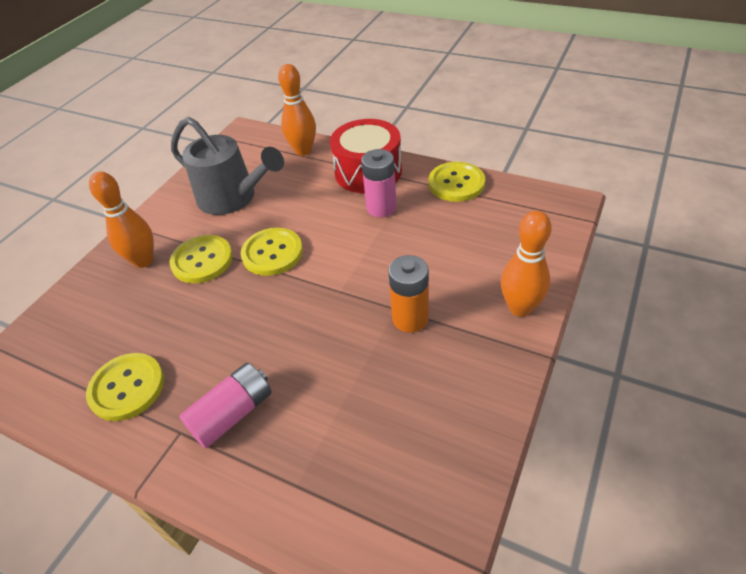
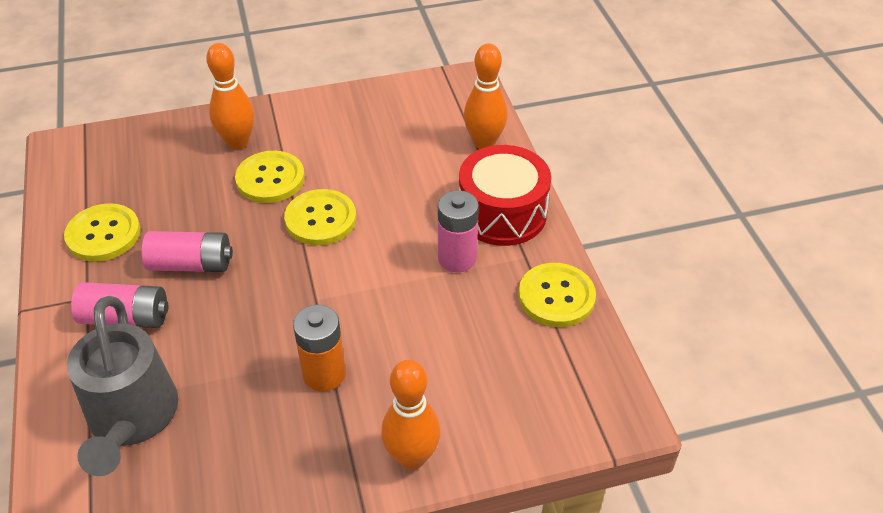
camera: 45 degrees right, 0 degrees up
(227, 345) = (191, 264): none -> pink battery
(233, 198) = (366, 141): grey watering can -> grey watering can (132, 419)

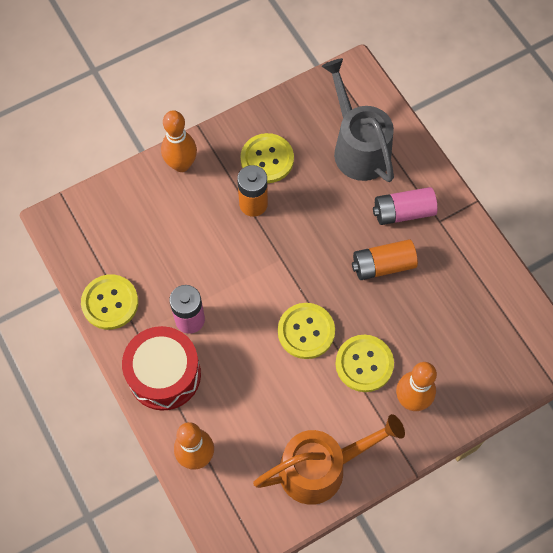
camera: 165 degrees right, 20 degrees up
(103, 234) = (462, 275): yellow button -> yellow button (267, 159)
(191, 264) = (383, 265): pink battery -> orange battery
(358, 112) = (321, 467): none -> orange watering can

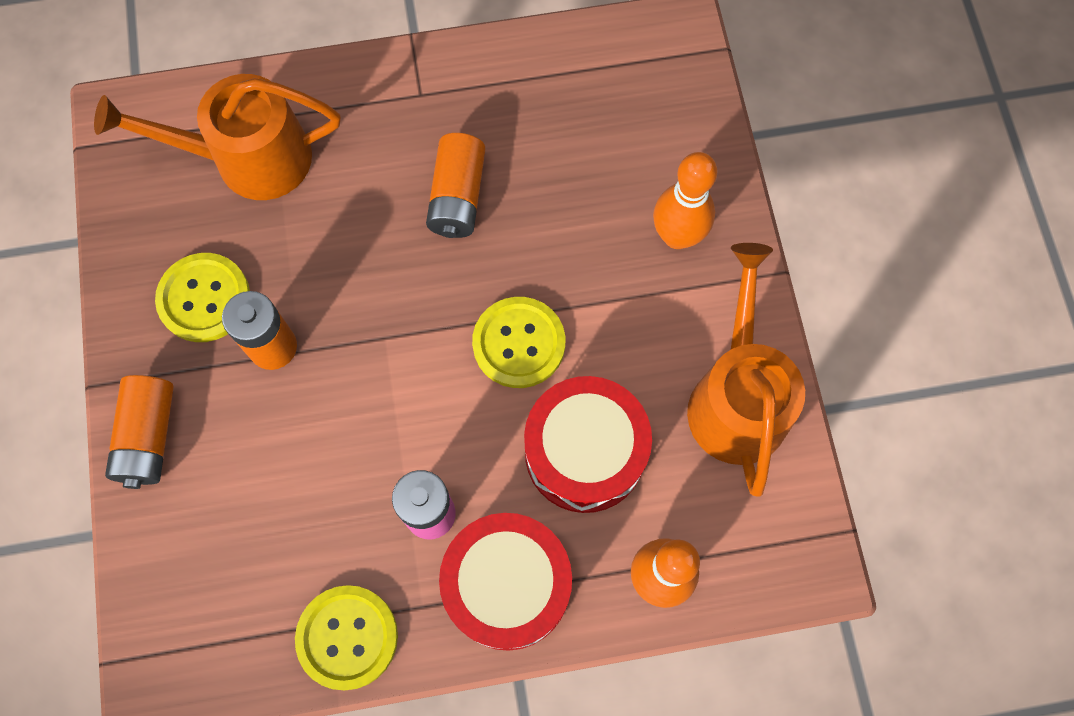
camera: 70 degrees left, 5 degrees up
(181, 164) = (148, 437): orange bowling pin -> orange battery
(254, 390) = (584, 453): none -> red drum
(357, 147) = (248, 159): grey watering can -> orange watering can
(364, 364) = (600, 280): yellow button -> none
(403, 212) = (384, 137): pink battery -> none

